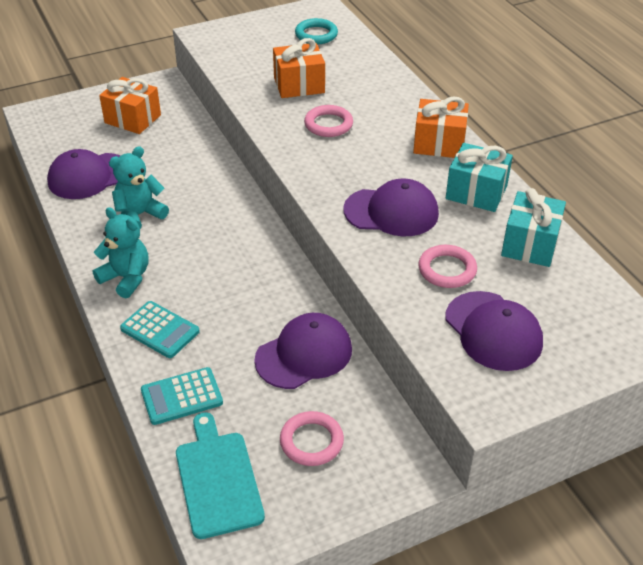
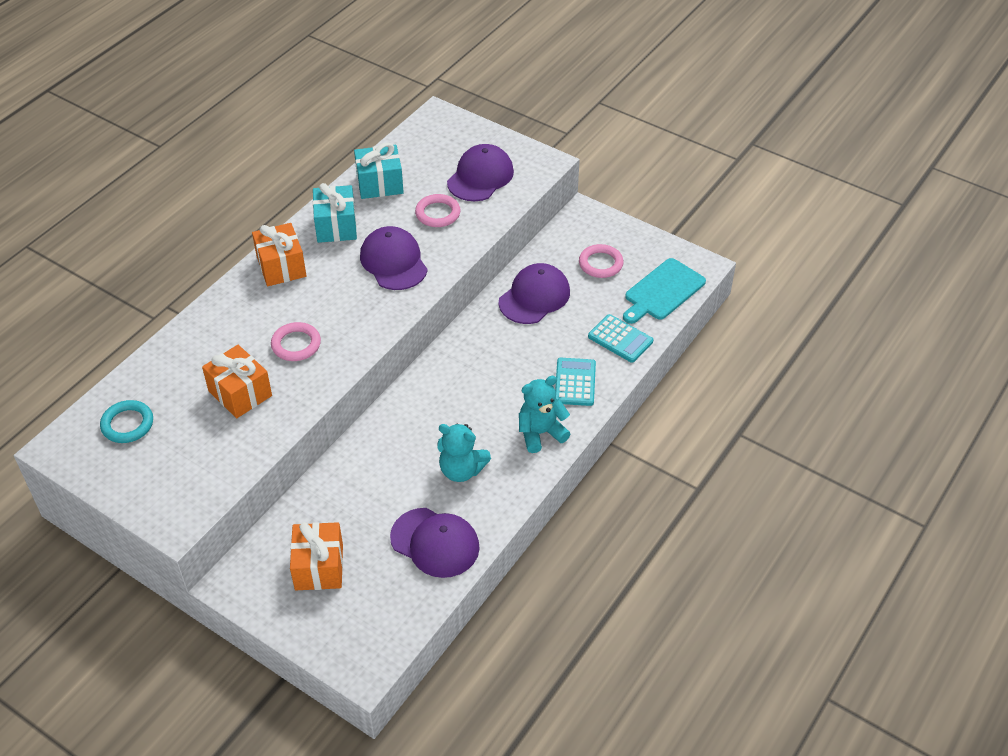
camera: 120 degrees left, 5 degrees up
(126, 278) = (540, 433): turquoise teddy bear -> turquoise teddy bear turned 60 degrees clockwise
(304, 354) = (534, 297): purple cap -> purple cap turned 105 degrees clockwise

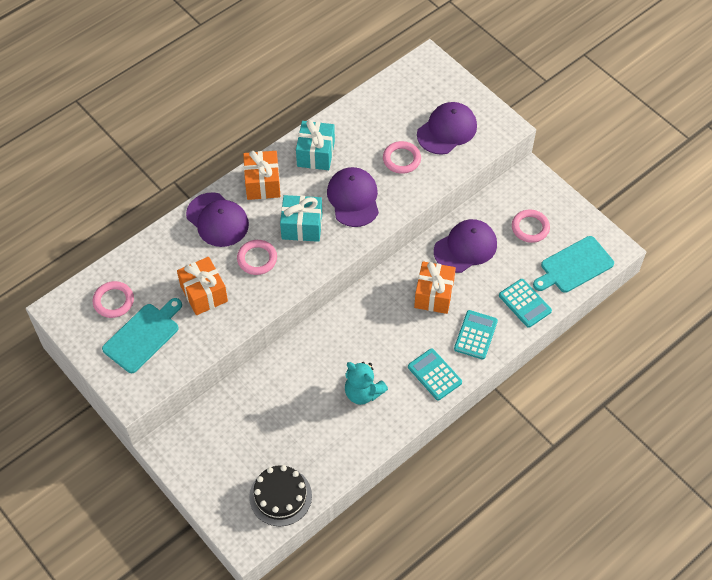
camera: 15 degrees right, 10 degrees up
(127, 424) = (113, 301): turquoise ring -> pink ring
(175, 454) = (143, 336): none -> turquoise cutting board
(319, 567) = (233, 449): orange gift -> orange gift (434, 295)
(380, 184) = (361, 120): turquoise gift -> turquoise gift (302, 226)
(393, 607) = (280, 496): none -> black cake
(435, 543) = (326, 450): purple cap -> purple cap (217, 220)
(540, 433) = (434, 374): turquoise teddy bear -> turquoise calculator

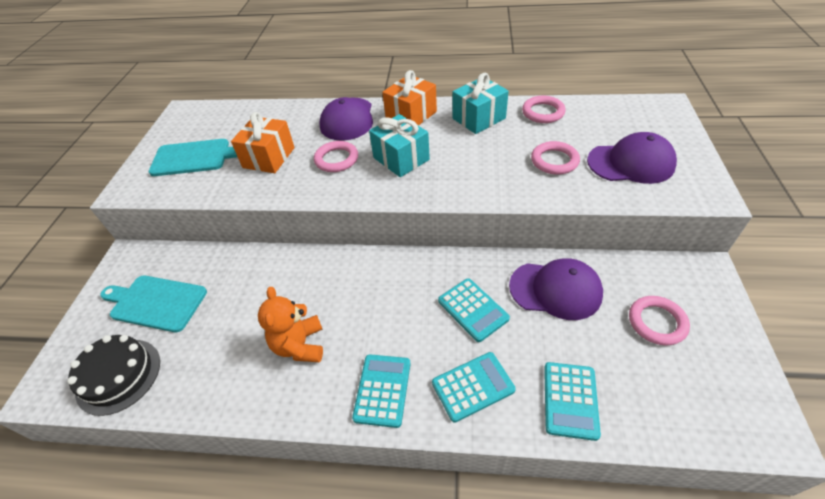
camera: 50 degrees right, 10 degrees down
(113, 301) = (214, 126): pink ring -> pink ring (543, 112)
(353, 198) = (471, 164): purple cap -> none
(363, 392) = (300, 345): turquoise teddy bear -> orange teddy bear
(434, 295) = (473, 309): orange gift -> turquoise calculator
(574, 266) = (684, 408): turquoise cutting board -> turquoise cutting board (156, 302)

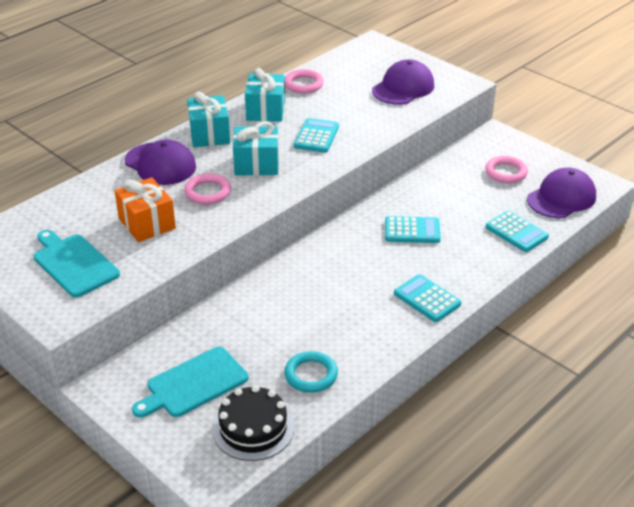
camera: 55 degrees left, 10 degrees down
(194, 157) = (74, 263): turquoise cutting board -> turquoise cutting board turned 75 degrees counterclockwise
(209, 370) = (311, 375): none -> turquoise ring
(300, 345) = (344, 320): orange teddy bear -> none
(411, 115) = (209, 134): orange gift -> turquoise gift
(473, 386) = (467, 261): turquoise calculator -> turquoise calculator (316, 136)
(554, 161) = (359, 110): pink ring -> none
(555, 290) = (439, 191): purple cap -> purple cap (561, 198)

